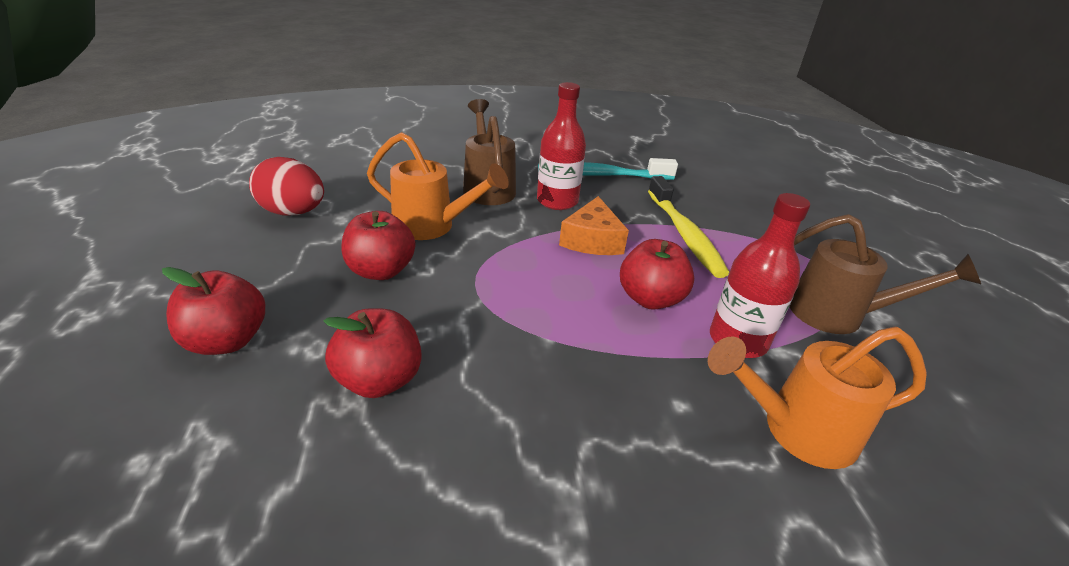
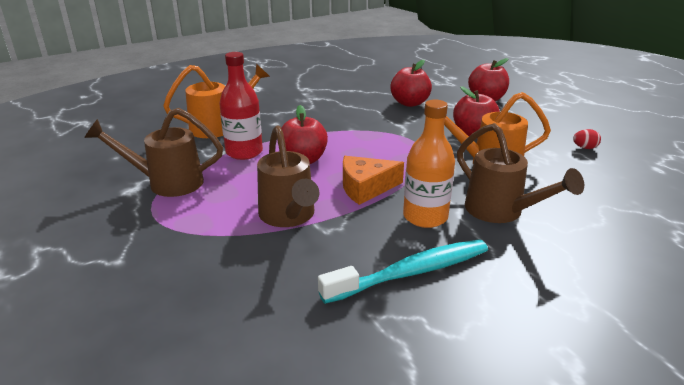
camera: 160 degrees right, 5 degrees down
(293, 212) = (584, 148): red egg -> red egg, size x0.45
(557, 201) = (425, 217): red bottle -> orange bottle
(592, 240) = (365, 187): orange cheese -> orange cheese turned 90 degrees counterclockwise
(684, 234) = (289, 216): yellow toothbrush -> brown watering can

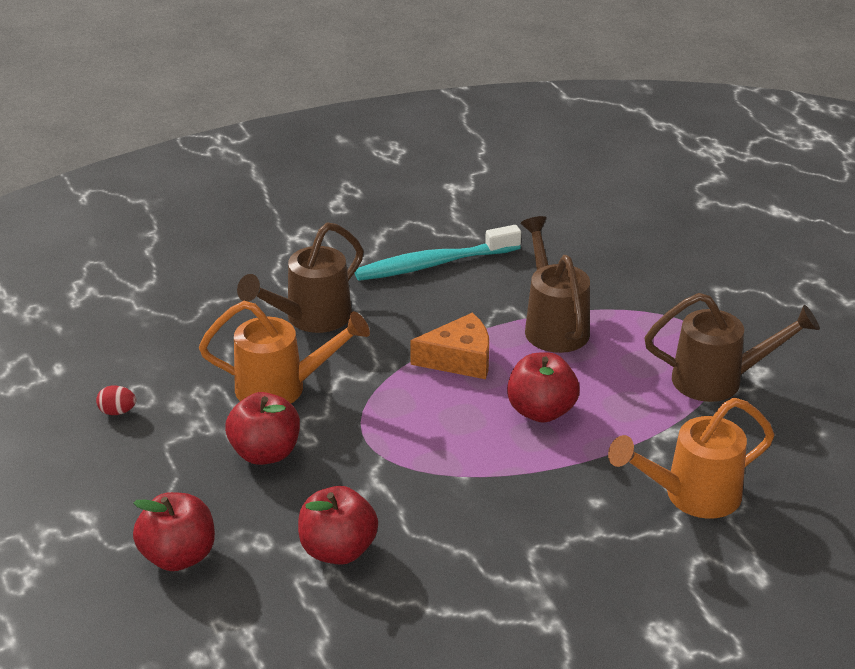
camera: 175 degrees left, 5 degrees up
(244, 152) = (631, 431): red bottle -> none
(425, 217) = (399, 317): orange bottle -> none
(501, 212) = (310, 318): brown watering can -> brown watering can turned 105 degrees counterclockwise

